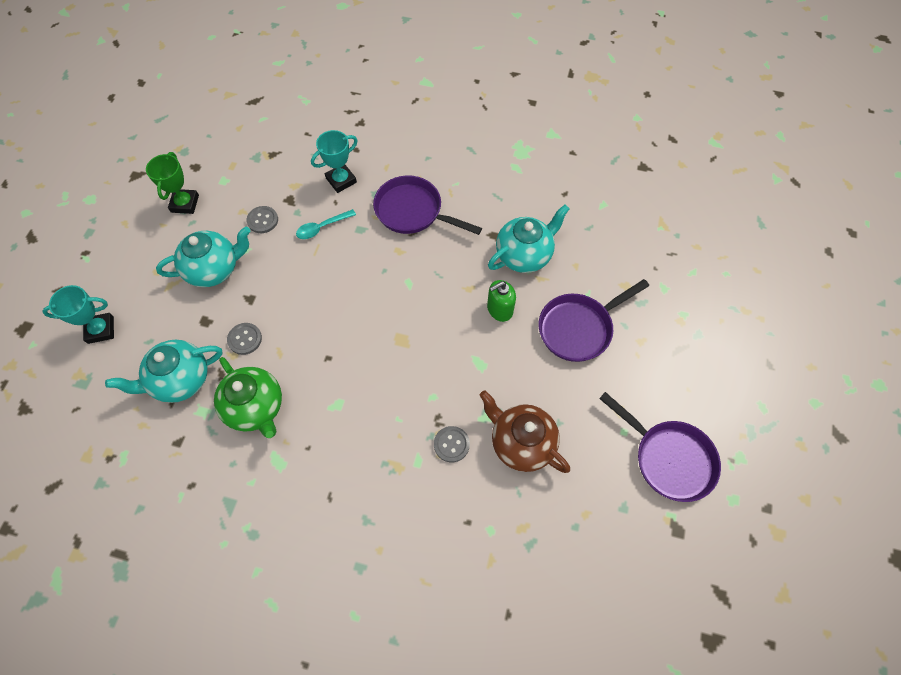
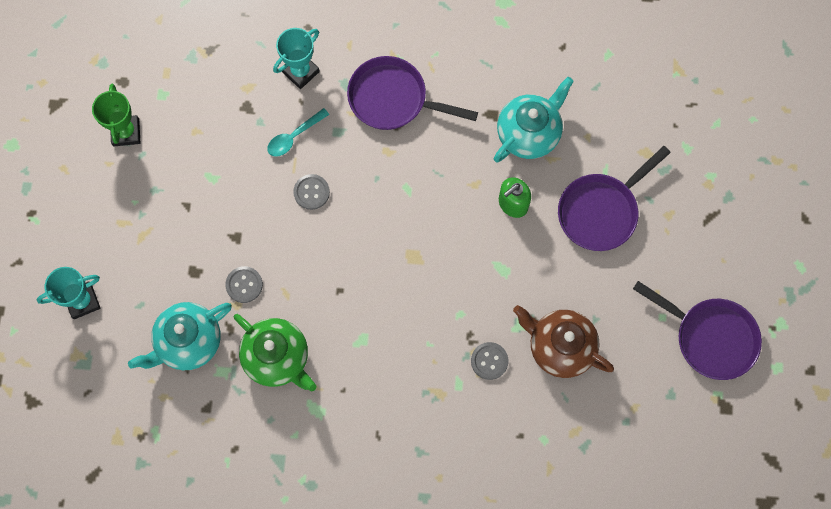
camera: 10 degrees left, 10 degrees up
(214, 269) = (185, 208): turquoise teapot -> none
(262, 220) = (223, 139): grey button -> grey button (311, 192)

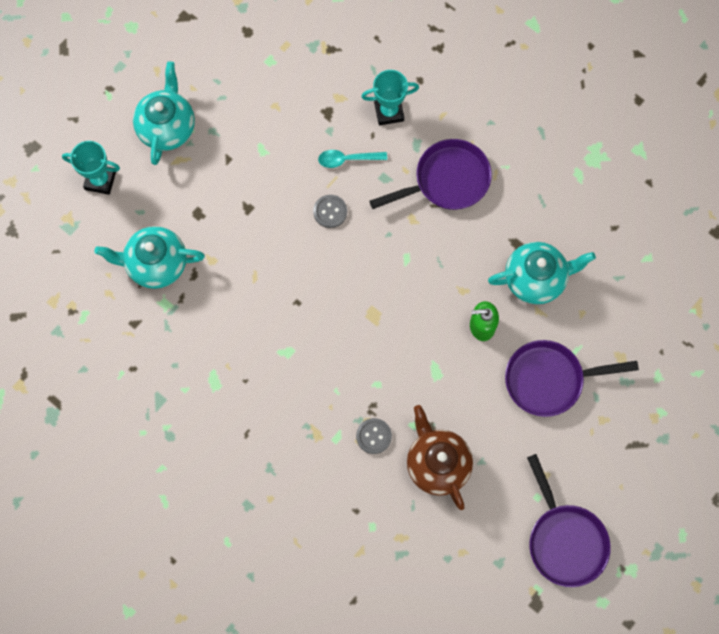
camera: 35 degrees right, 0 degrees up
(110, 213) = (167, 127): none -> turquoise teapot
(126, 132) = (222, 72): green trophy -> none
(244, 285) = (228, 249): grey button -> none
(278, 358) = (213, 322): green teapot -> none
(393, 99) = (446, 180): purple pan -> purple pan turned 105 degrees clockwise

